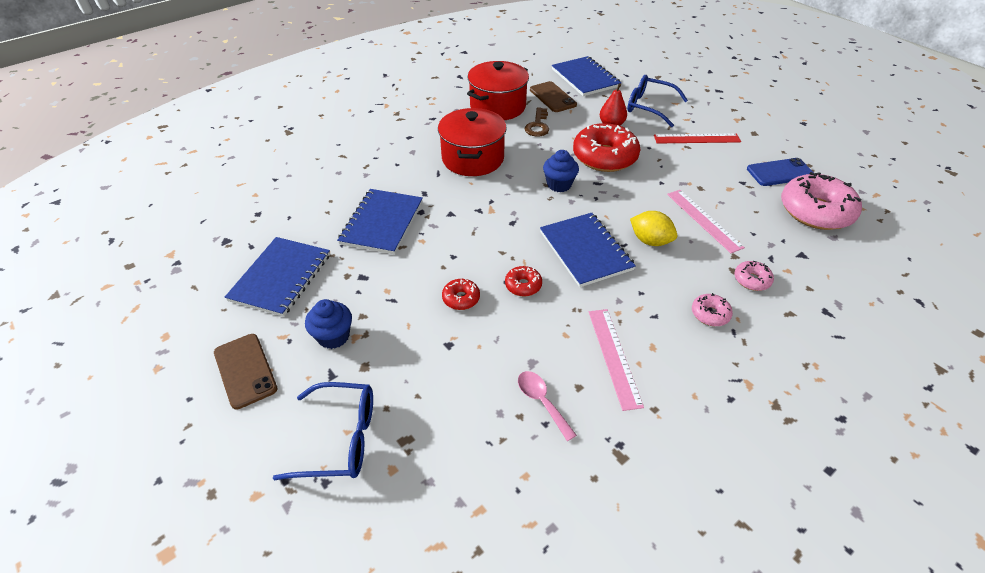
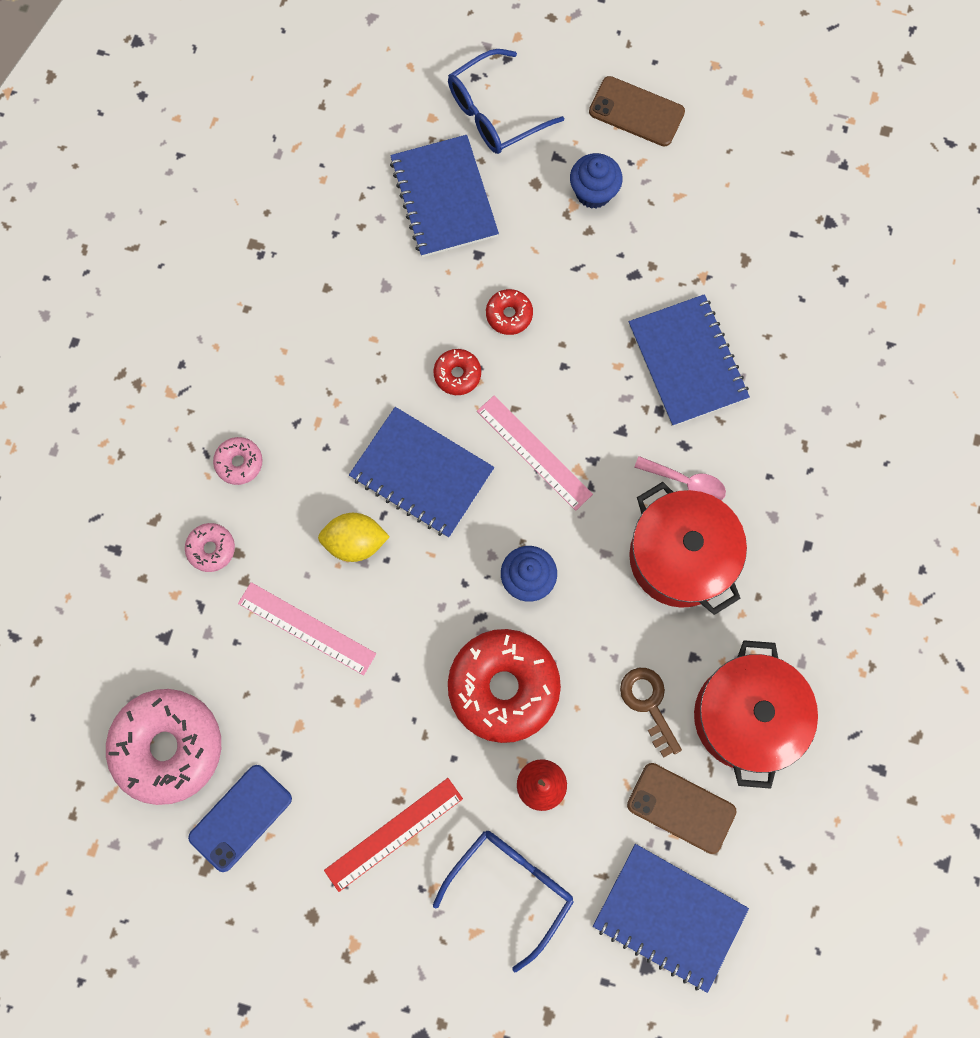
camera: 145 degrees right, 30 degrees up
(281, 277) = (716, 219): blue notebook -> blue notebook (444, 198)
(542, 402) = (350, 251): pink spoon -> pink spoon (686, 482)
(614, 357) = (312, 342): pink ruler -> pink ruler (534, 452)
(649, 107) = (511, 887): blue glasses -> blue glasses turned 45 degrees counterclockwise

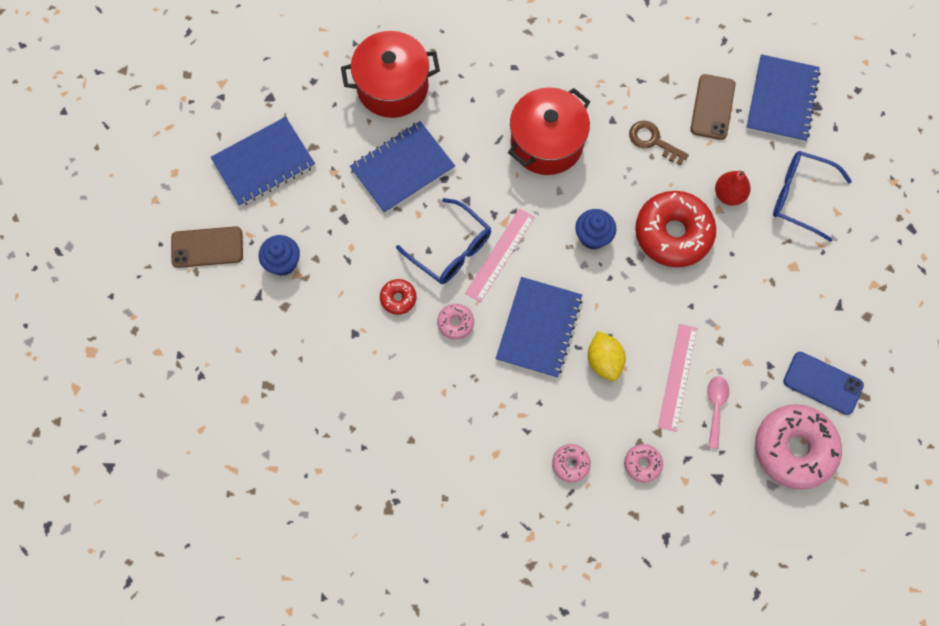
camera: 105 degrees left, 5 degrees down
(393, 834) = (795, 279): red ruler -> none
(444, 198) = (313, 371): blue notebook -> blue notebook (264, 163)
(457, 374) = (455, 323): red donut -> pink donut
(494, 113) = (230, 352): blue glasses -> blue glasses (451, 250)
(636, 112) = (207, 247): brown phone -> brown phone turned 75 degrees clockwise
(648, 704) = (653, 141): brown key -> brown key turned 75 degrees clockwise
(686, 482) = (492, 150): pink spoon -> pink spoon (715, 407)
(746, 716) = (640, 81): red pot -> red pot (392, 87)

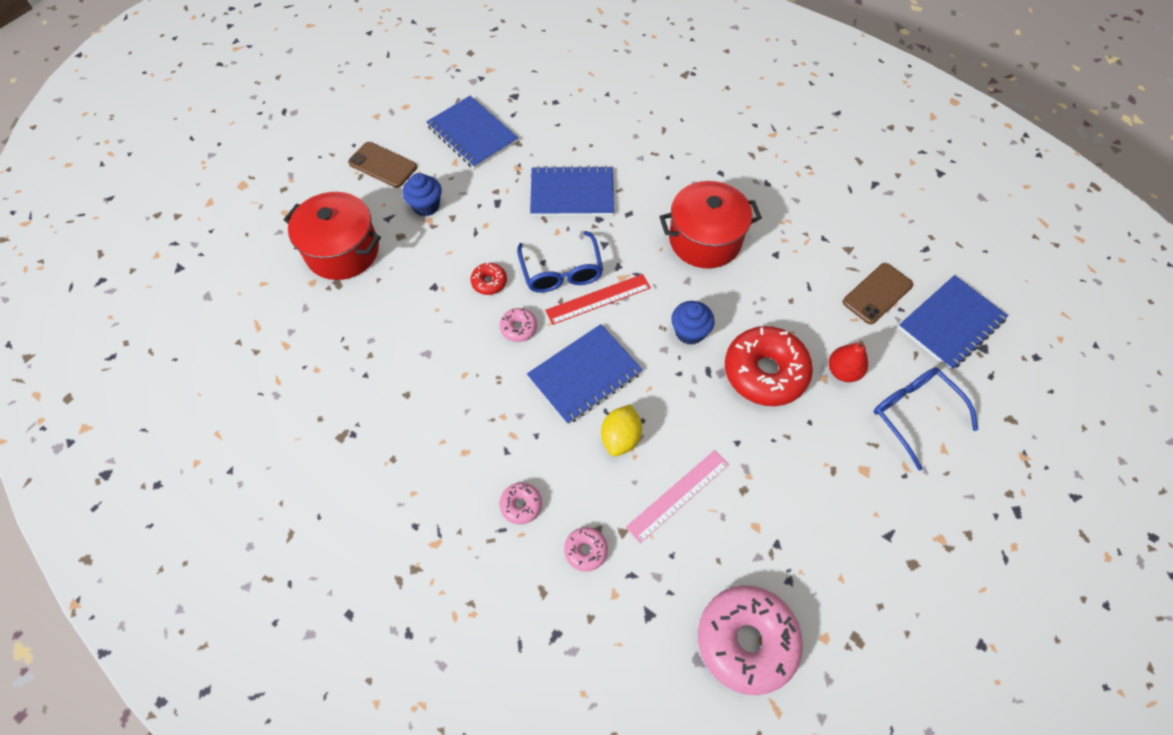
camera: 35 degrees right, 10 degrees down
(264, 163) = (472, 134): blue notebook -> blue notebook turned 45 degrees clockwise
(392, 87) = (611, 136): red pot -> red pot (342, 251)
(500, 254) = (598, 299): pink ruler -> red ruler
(653, 141) = (801, 289): brown key -> none
(715, 407) = (694, 547): pink spoon -> none
(822, 383) = (821, 597): blue phone -> none

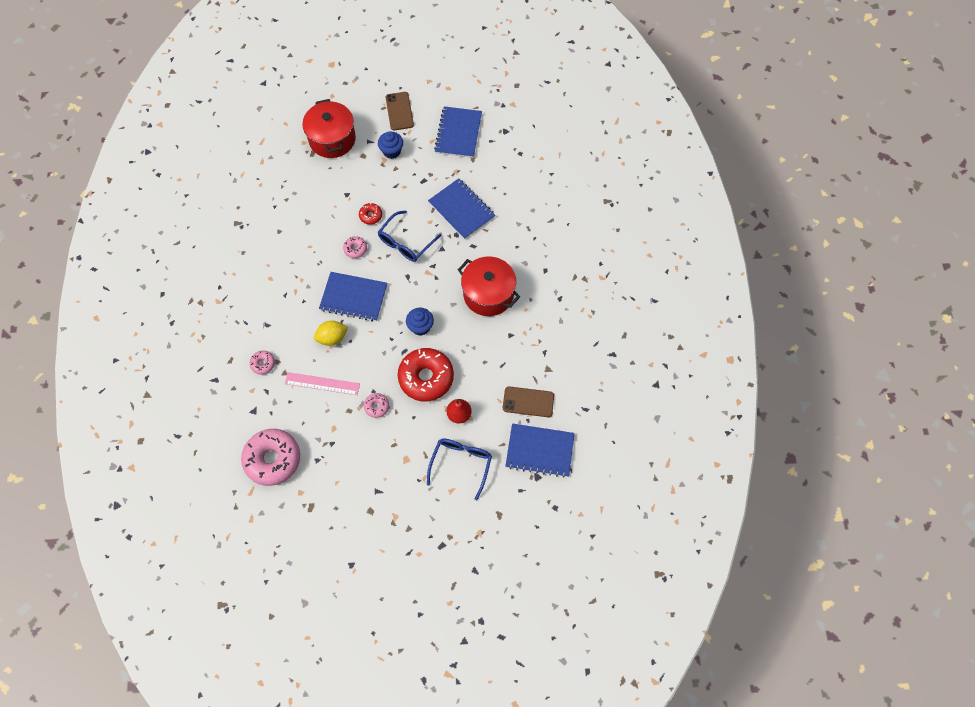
camera: 50 degrees right, 5 degrees up
(521, 505) = (263, 321): pink donut -> pink donut (376, 406)
(598, 299) = (404, 271): red ruler -> none

